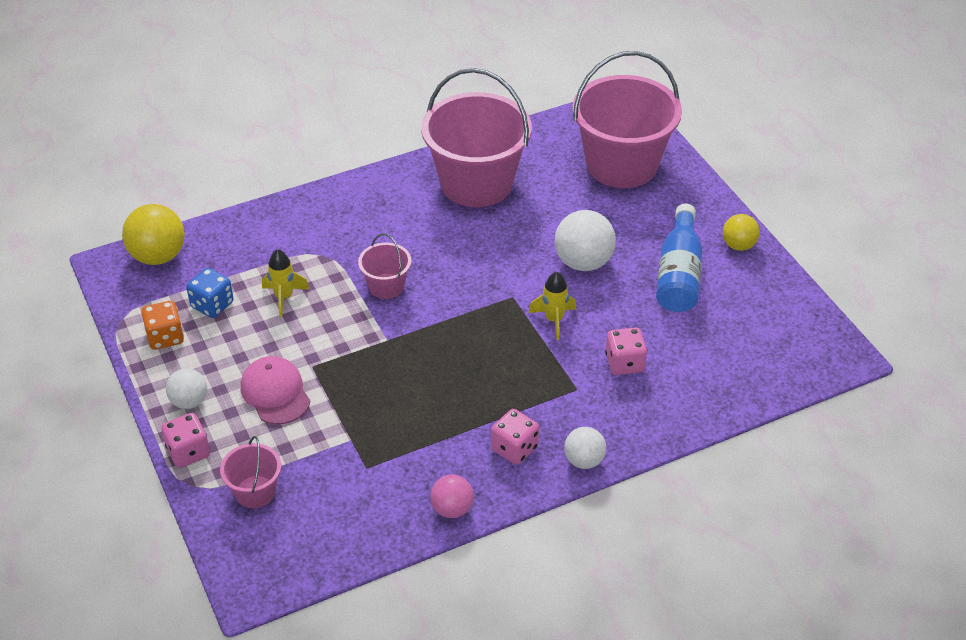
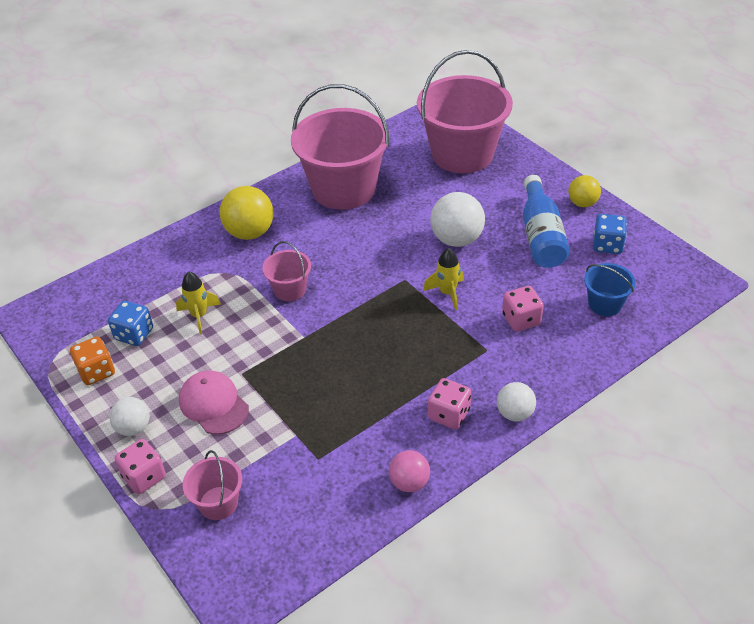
camera: 10 degrees left, 0 degrees up
(158, 256) = (73, 299): yellow ball -> yellow ball (250, 232)
(722, 363) = (605, 304): none -> blue bucket
(749, 298) = (607, 245): none -> blue dice

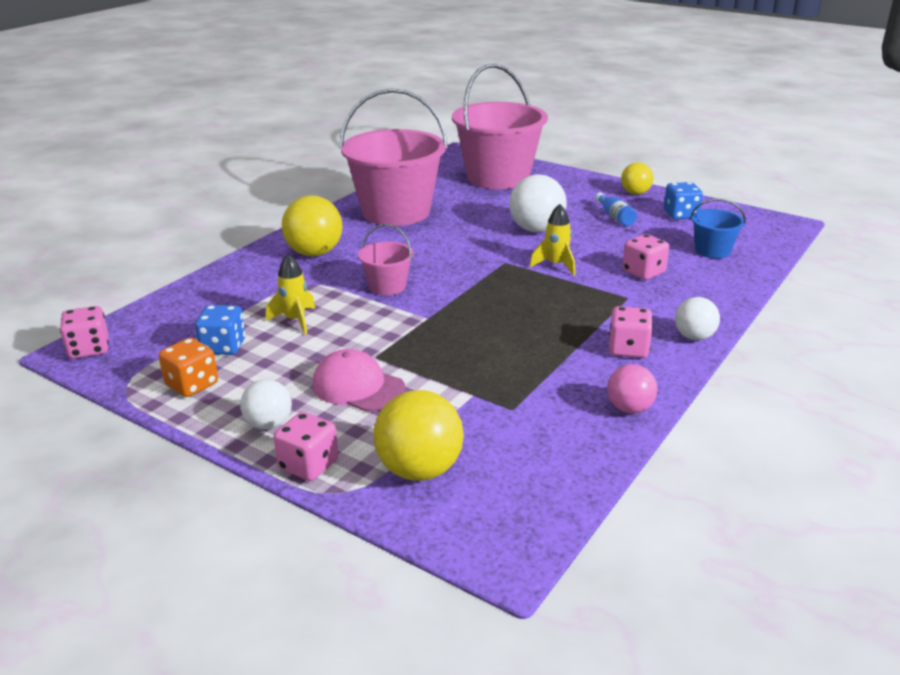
camera: 20 degrees left, 15 degrees down
(39, 314) = (89, 349): none -> pink dice
(218, 503) = (419, 470): pink bucket -> yellow ball
(541, 235) = (615, 217): blue bottle -> blue bottle, size x0.51

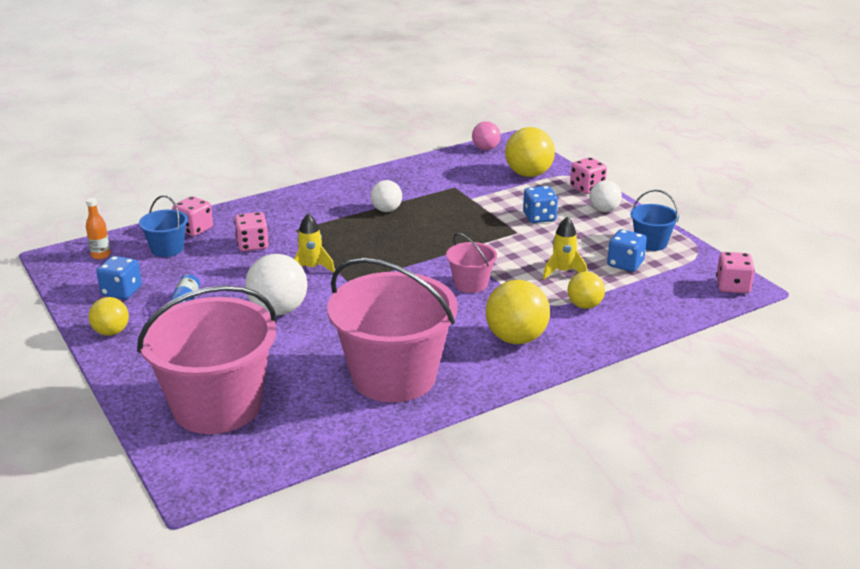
camera: 155 degrees left, 0 degrees up
(192, 385) = (651, 243): orange dice -> blue bucket
(260, 292) = (584, 305): none -> yellow ball
(358, 387) = (539, 217): pink cap -> blue dice
(628, 349) = (346, 199): pink dice -> pink dice (194, 229)
(629, 408) = (389, 173): pink ball -> pink ball (485, 149)
(694, 337) = (294, 196): white ball -> white ball (386, 210)
(755, 233) = (101, 255): none -> orange bottle

